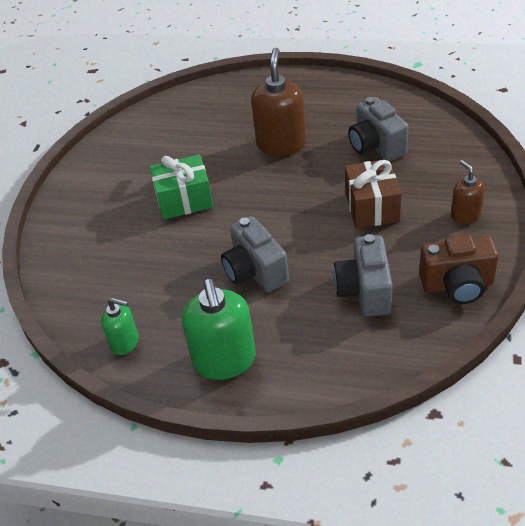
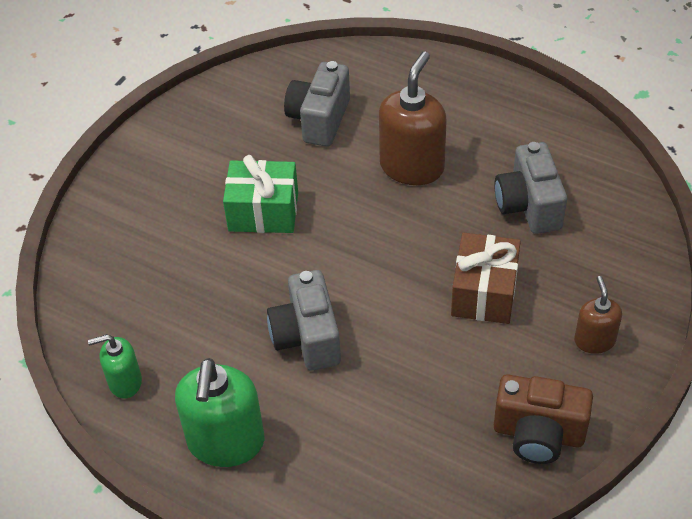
camera: 15 degrees right, 5 degrees up
(125, 342) = (125, 382): green soap dispenser -> green soap dispenser turned 135 degrees clockwise
(364, 291) = (424, 405): grey camera -> grey camera (319, 120)

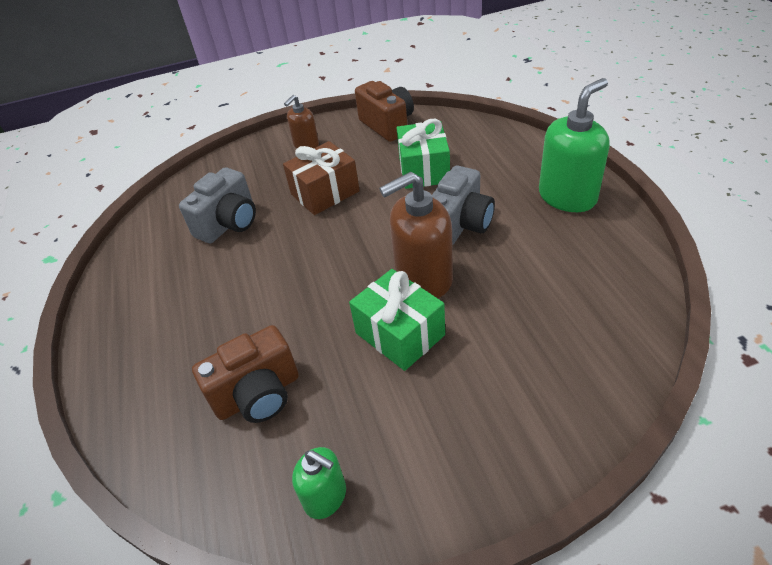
camera: 135 degrees left, 5 degrees down
(125, 382) = (620, 265): green soap dispenser -> green soap dispenser (325, 497)
(319, 120) = (258, 395): grey camera -> brown camera
(412, 166) = (252, 297): brown soap dispenser -> brown soap dispenser (423, 278)
(414, 387) = (424, 170): none -> green gift

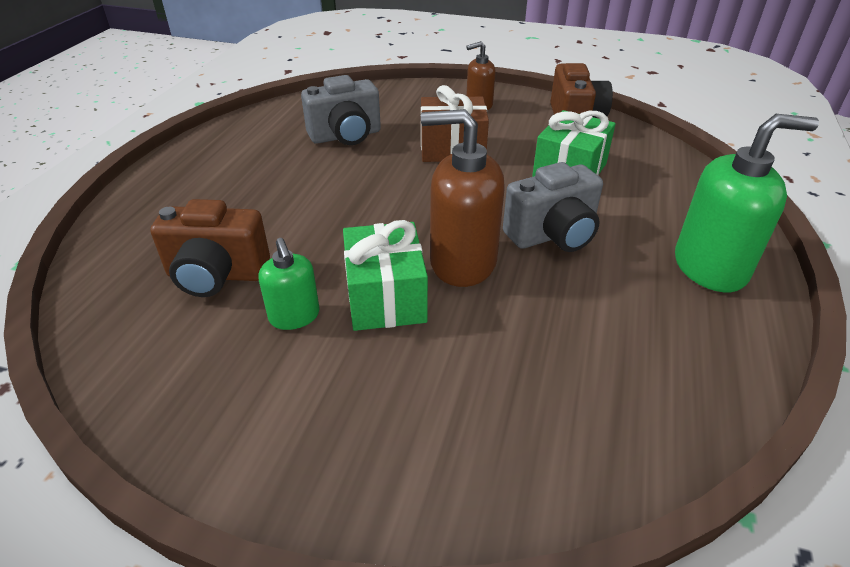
camera: 30 degrees right, 5 degrees down
(325, 497) = (170, 390): green soap dispenser -> green soap dispenser (294, 316)

